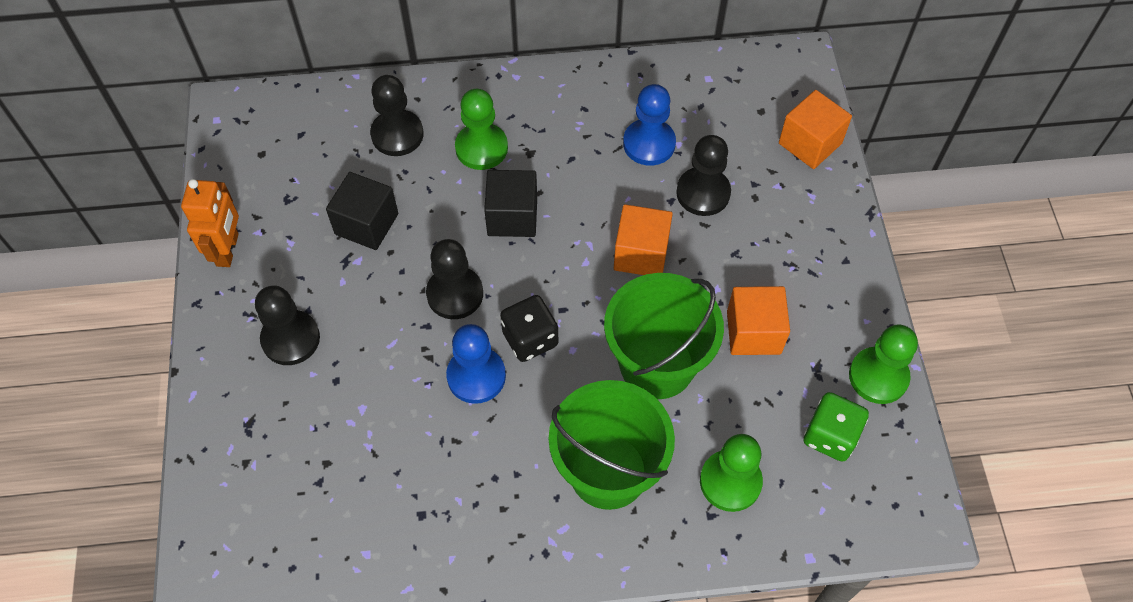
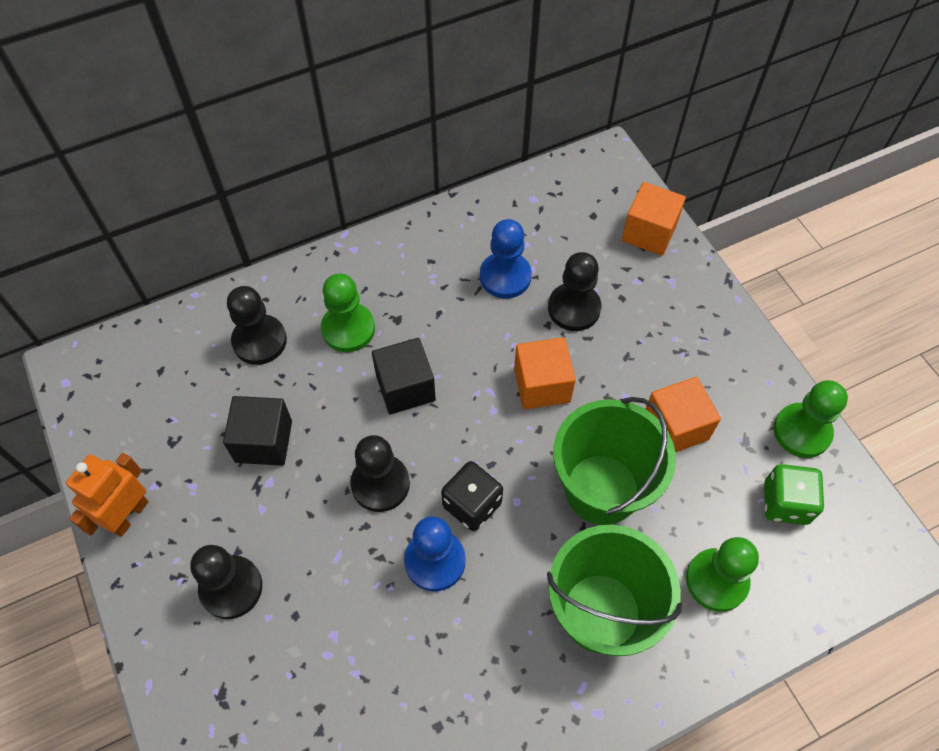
camera: 20 degrees left, 0 degrees up
(228, 250) = (129, 515): orange robot -> orange robot turned 135 degrees counterclockwise

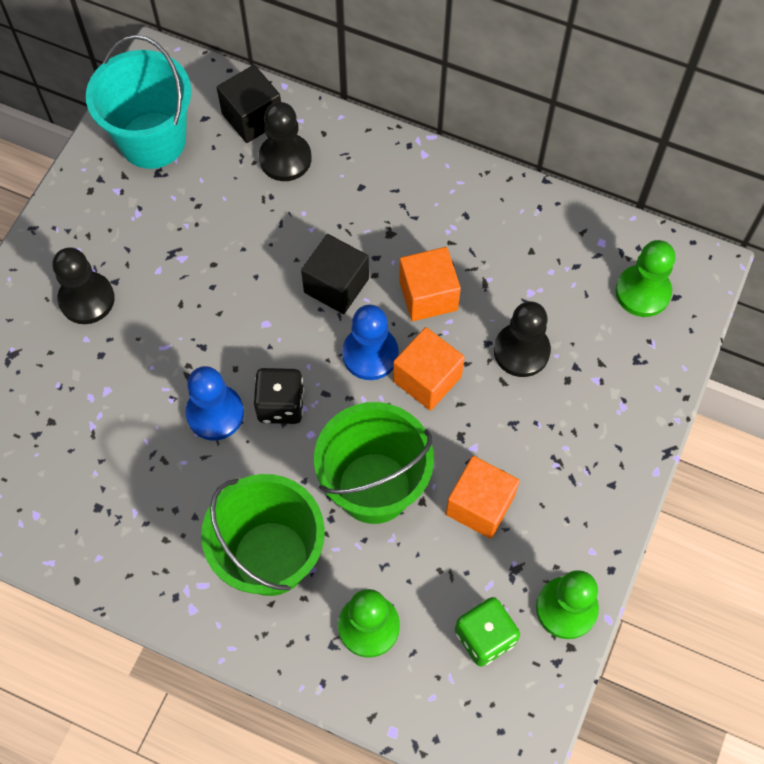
camera: 50 degrees right, 5 degrees up
(129, 515) = (84, 194): orange robot -> none
(137, 424) = (152, 140): none -> turquoise bucket
(263, 441) = (209, 229): black cube -> black cube (252, 117)
(348, 329) = (350, 207): green pawn -> green pawn (642, 292)
(380, 484) = (243, 331): black pawn -> none
(505, 276) = (503, 279): blue pawn -> blue pawn (370, 354)
(649, 232) = (656, 355): orange cube -> orange cube (428, 295)

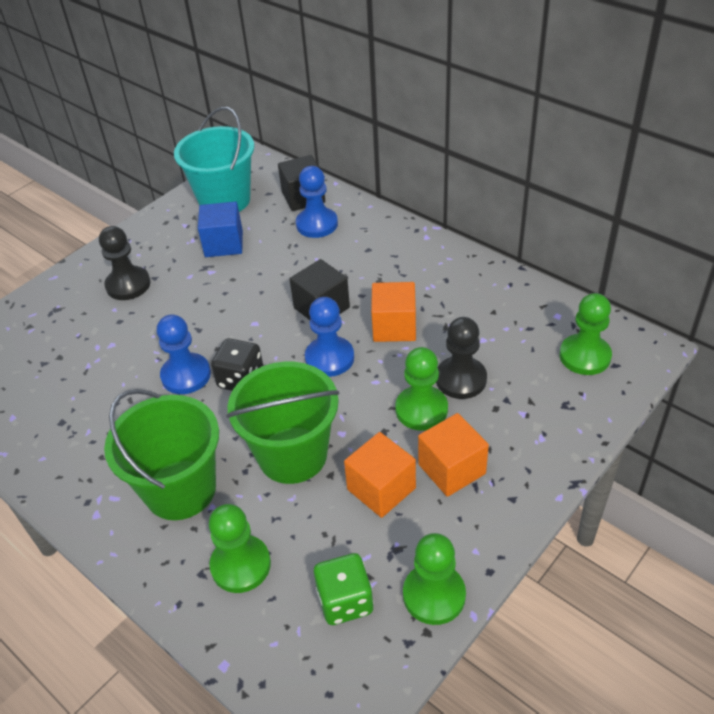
camera: 20 degrees right, 20 degrees down
(180, 212) = (224, 244): none -> blue cube
(285, 159) = (317, 224): black pawn -> blue pawn
(427, 379) = (370, 384): orange cube -> orange cube (451, 469)
(491, 399) = (421, 409): none -> green pawn

